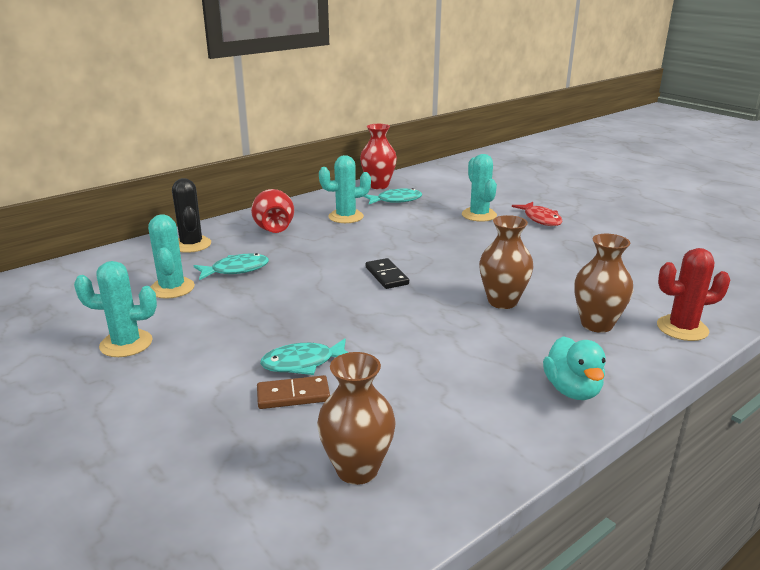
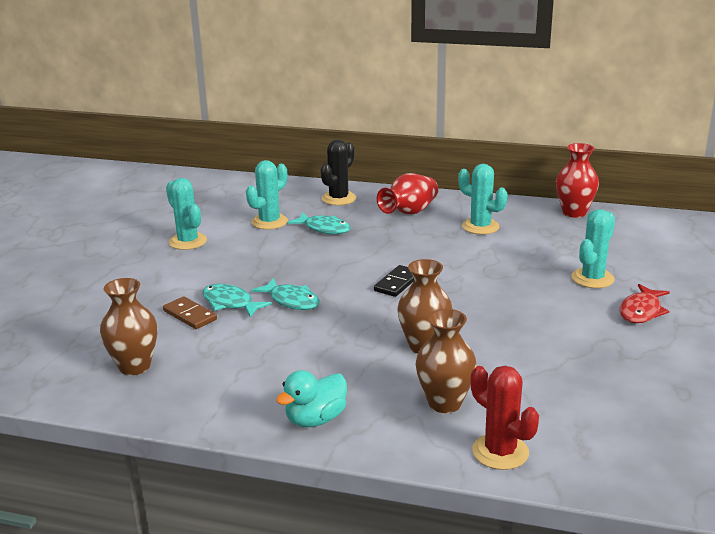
camera: 55 degrees right, 0 degrees up
(396, 200) = (555, 232): turquoise fish -> turquoise fish (291, 301)

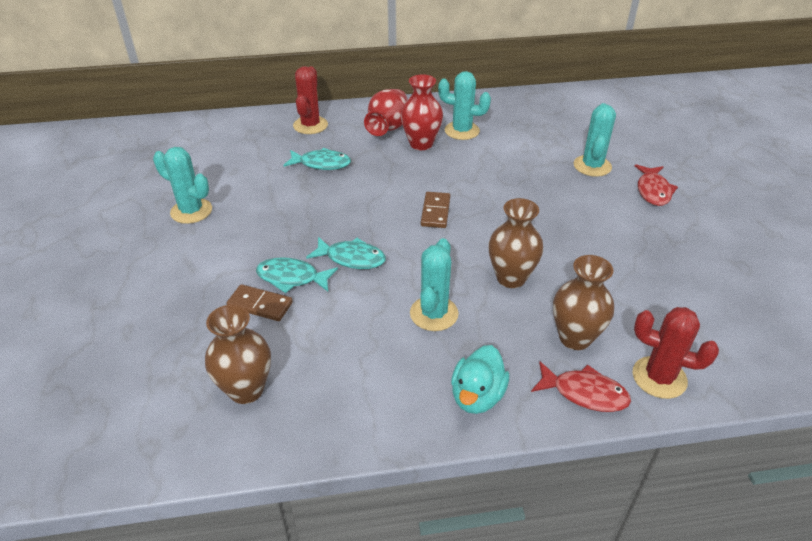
camera: 25 degrees left, 15 degrees up
(269, 222) = (261, 167): turquoise cactus -> turquoise cactus (434, 314)
(338, 198) = (310, 125): black cactus -> red cactus
(397, 283) = (435, 212): black domino -> brown domino
(415, 443) = (584, 393): none -> red fish
(574, 212) = (527, 99): red vase -> red vase (421, 144)

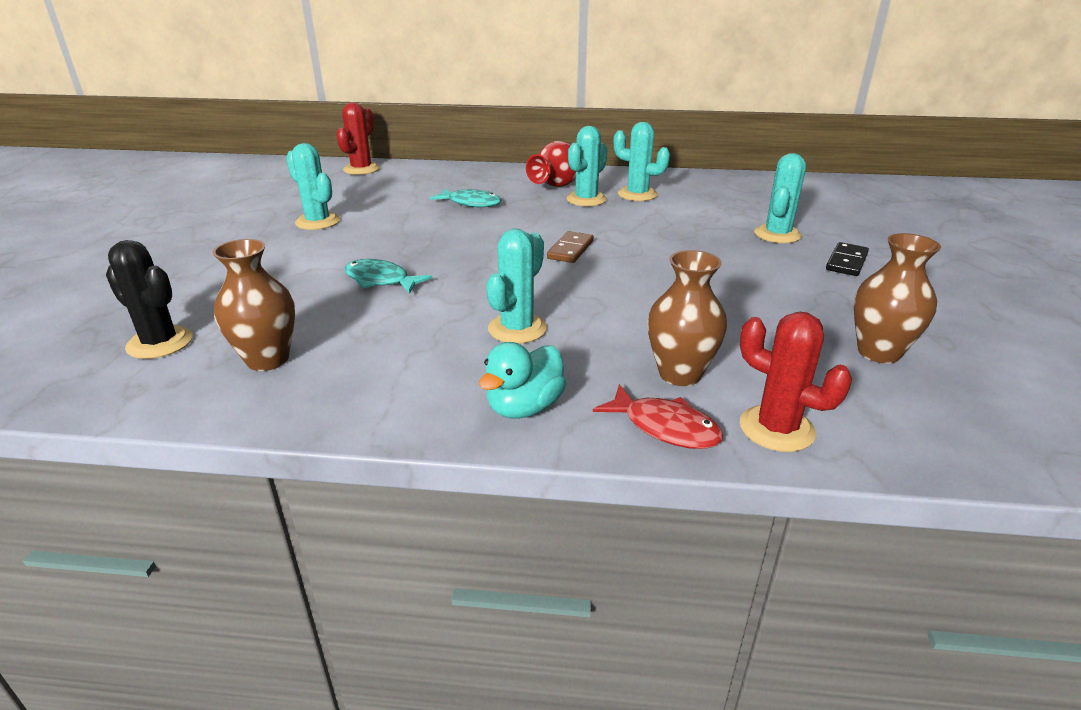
camera: 15 degrees right, 10 degrees down
(138, 390) = (160, 343): none -> black cactus
(260, 305) = (333, 296): brown domino -> none
(310, 125) = (478, 176): red cactus -> red cactus (361, 169)
(351, 258) = (454, 274): turquoise fish -> none
(421, 144) = (586, 199): red vase -> turquoise cactus
(511, 278) = (627, 312): brown vase -> brown vase (878, 352)
(653, 191) = (846, 262): red fish -> black domino

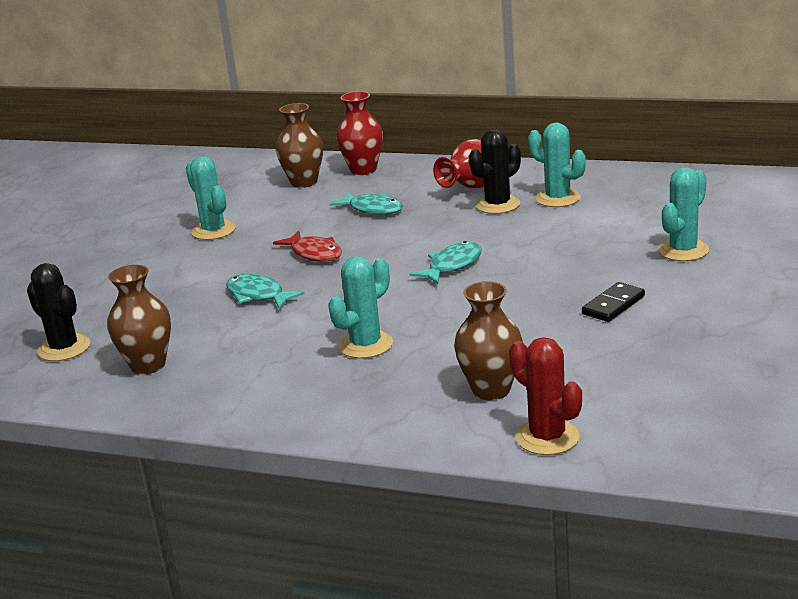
camera: 15 degrees right, 5 degrees down
(361, 169) = (271, 165): red cactus -> none
(449, 173) = (363, 170): none -> red vase
(524, 407) = (345, 412): turquoise duck -> none
(570, 250) = (452, 266): brown domino -> turquoise fish
(586, 199) = (497, 205): turquoise cactus -> black cactus
(665, 427) = (453, 432): red fish -> red fish (314, 253)
(846, 262) = (735, 284): black domino -> black domino (613, 305)
(878, 352) = (691, 378): brown vase -> brown vase (304, 182)

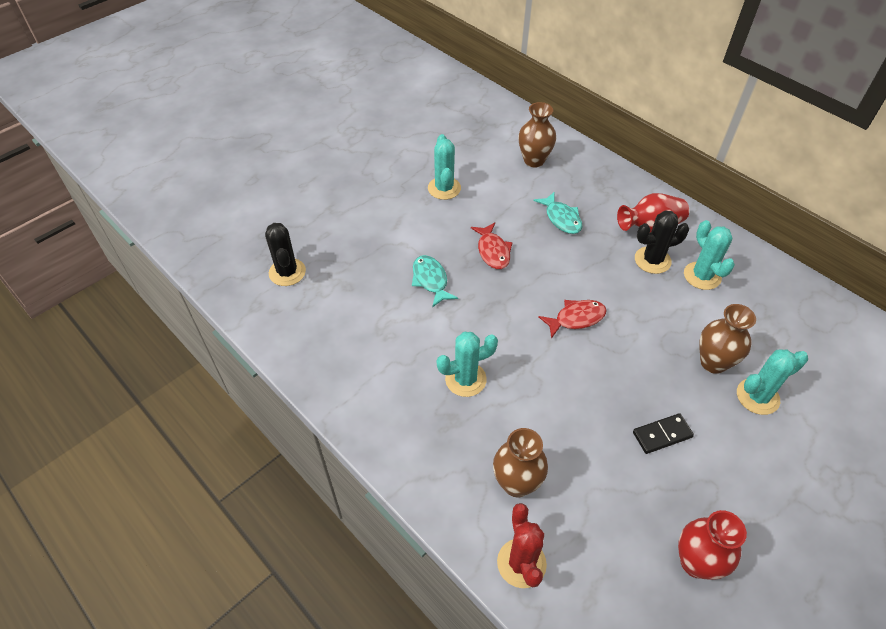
camera: 25 degrees right, 25 degrees up
(148, 365) = (324, 320): brown vase -> brown vase (713, 362)
(363, 170) = (582, 165): red vase -> red vase (696, 562)
(452, 266) = (576, 318): turquoise fish -> red fish

